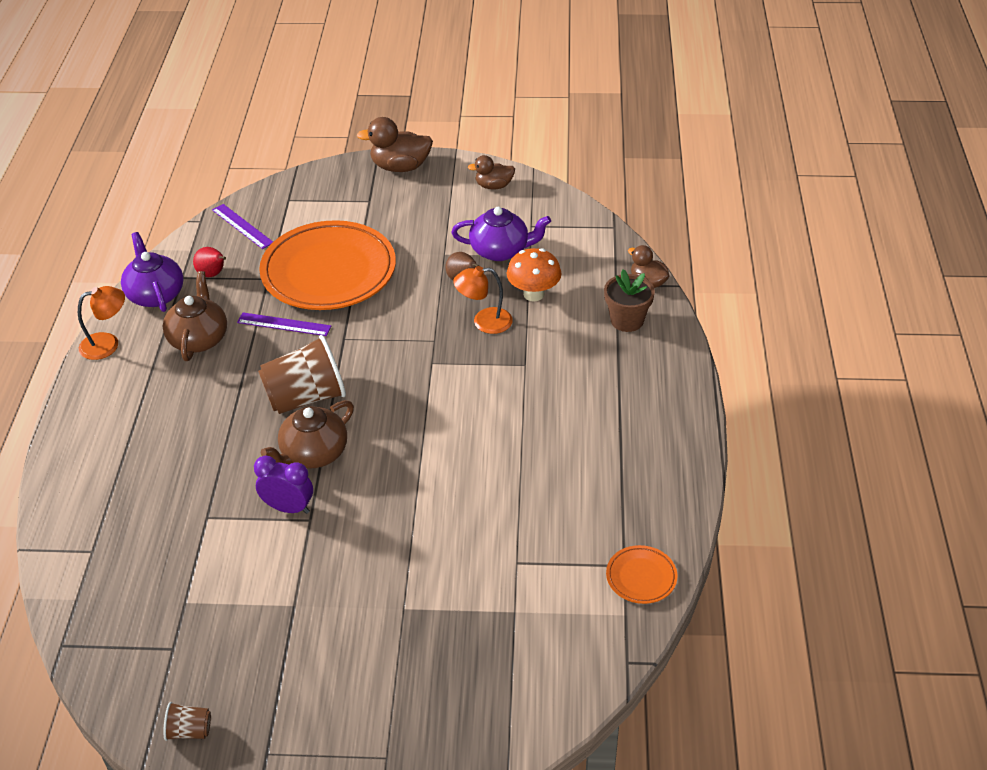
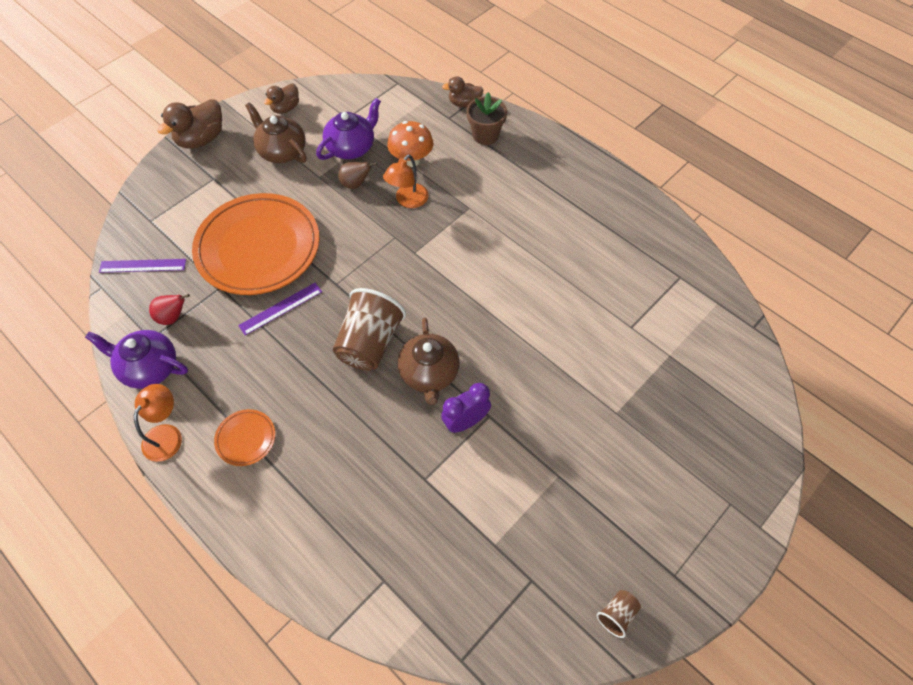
camera: 50 degrees left, 15 degrees up
(199, 339) = (233, 370): brown teapot -> brown teapot (282, 151)
(641, 577) = (696, 275): orange plate -> orange plate (246, 439)

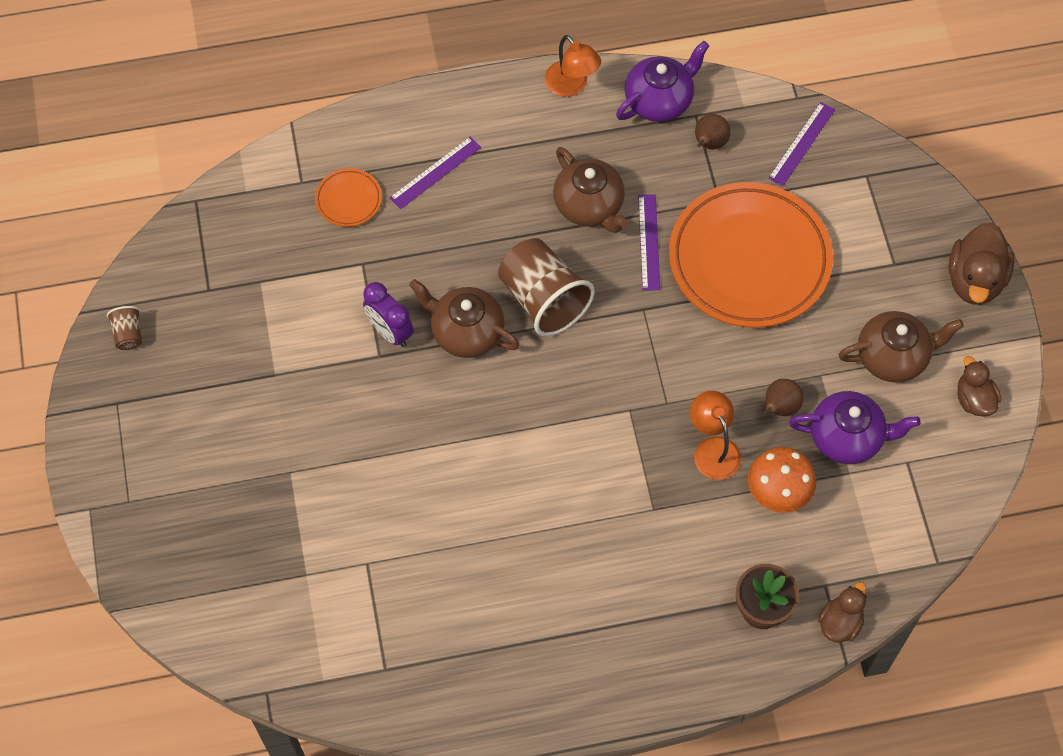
camera: 125 degrees right, 5 degrees up
(173, 317) = (709, 143): red pear -> brown pear
(201, 139) = (975, 280): brown duck -> brown duck turned 150 degrees counterclockwise
(246, 439) = (518, 144): orange plate -> orange plate (348, 200)
(273, 359) = (589, 206): none -> brown teapot
(309, 481) = (435, 172): none -> purple ruler
(351, 147) = (847, 437): purple teapot -> purple teapot turned 75 degrees counterclockwise
(465, 422) = (390, 331): purple clock -> purple clock turned 135 degrees clockwise

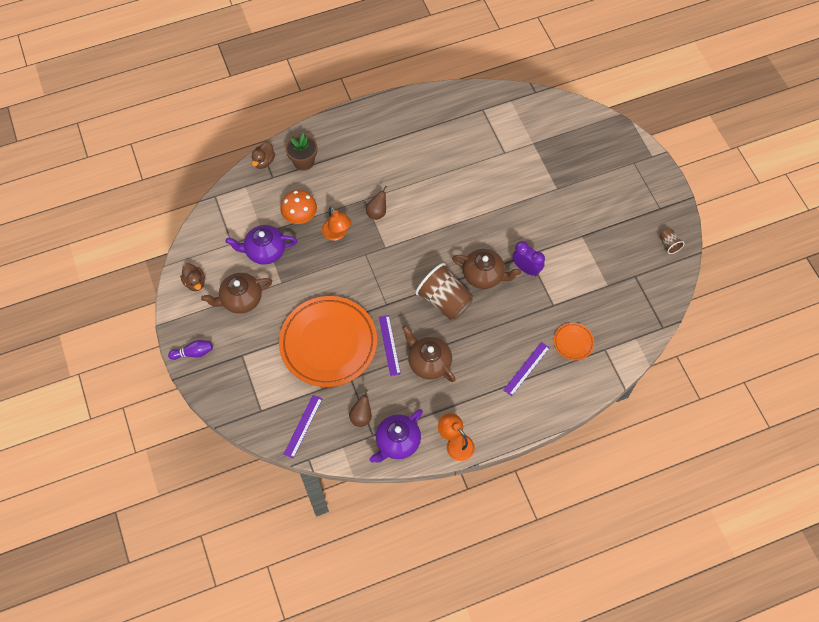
camera: 170 degrees right, 0 degrees up
(779, 407) = (303, 261): brown pear -> brown pear (377, 212)
(975, 280) = (193, 353): brown duck -> purple bowling pin

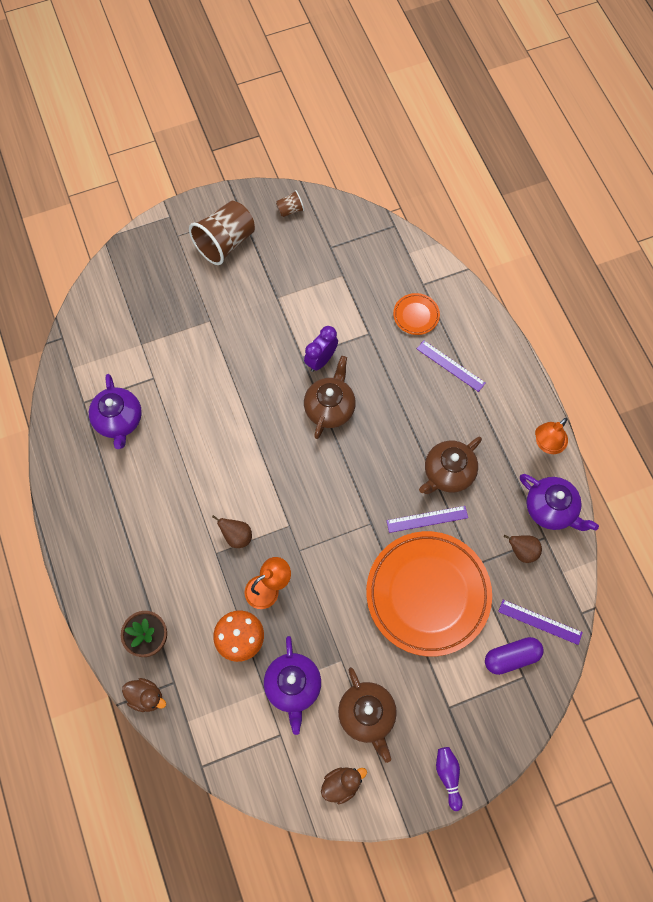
camera: 90 degrees left, 5 degrees up
(276, 402) = (511, 657): none -> purple capsule
(444, 300) = (365, 453): brown cup -> brown cup (225, 243)
(468, 133) = (119, 420): none -> purple teapot

